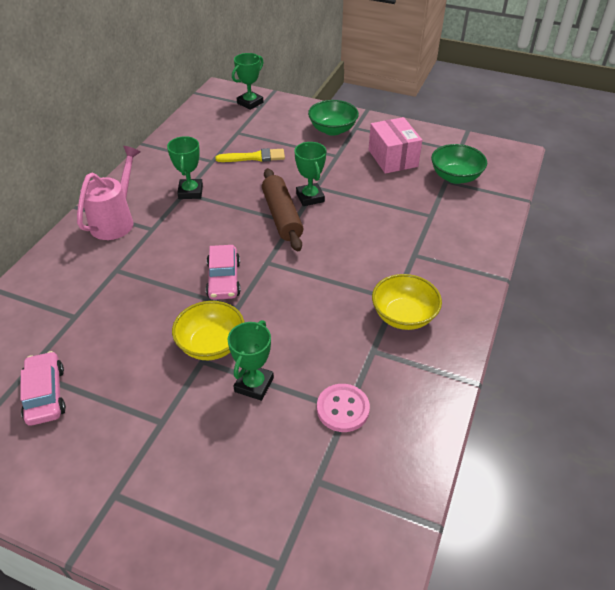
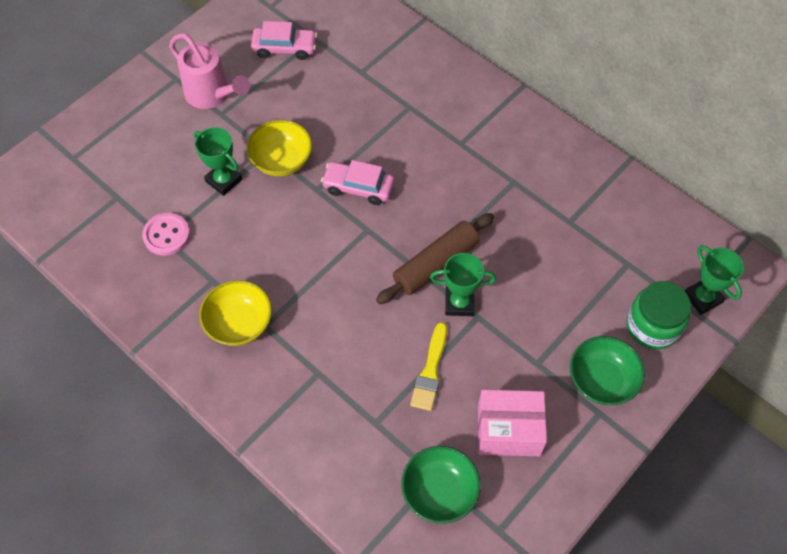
camera: 110 degrees right, 15 degrees up
(116, 221) = (486, 115): pink watering can -> pink watering can (212, 95)
(190, 192) = (513, 188): green trophy -> none
(254, 157) = (563, 267): yellow brush -> yellow brush (430, 371)
(281, 117) = (652, 326): none -> green jar
(282, 216) = (436, 264): brown rolling pin -> brown rolling pin turned 45 degrees counterclockwise

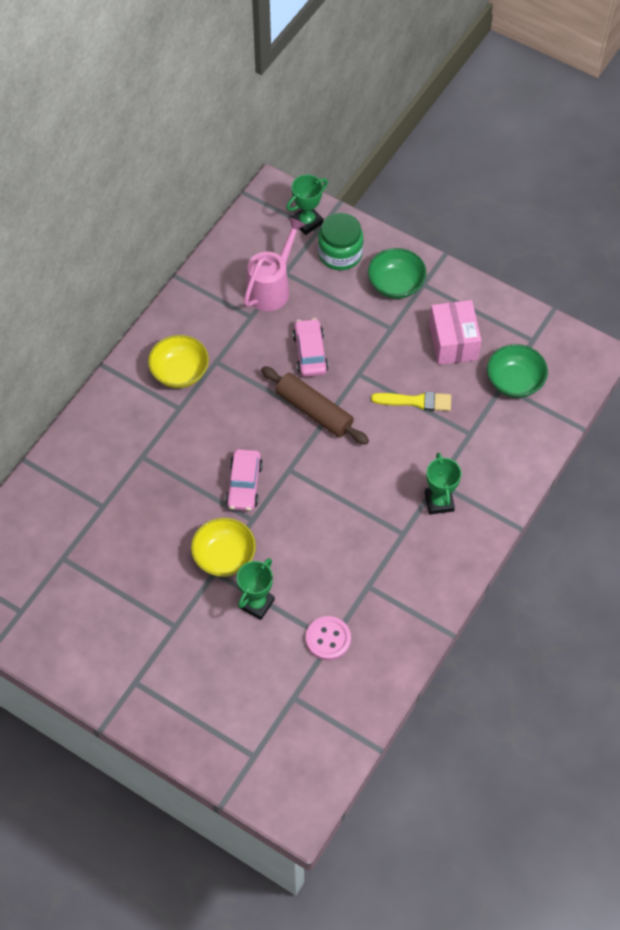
camera: 100 degrees left, 0 degrees up
(212, 95) = (152, 641): pink watering can -> pink watering can (272, 288)
(239, 324) = (406, 554): yellow bowl -> yellow bowl (180, 372)
(285, 48) = (79, 584): pink car -> pink car (310, 353)
(459, 303) = (348, 388): green trophy -> green trophy (439, 502)

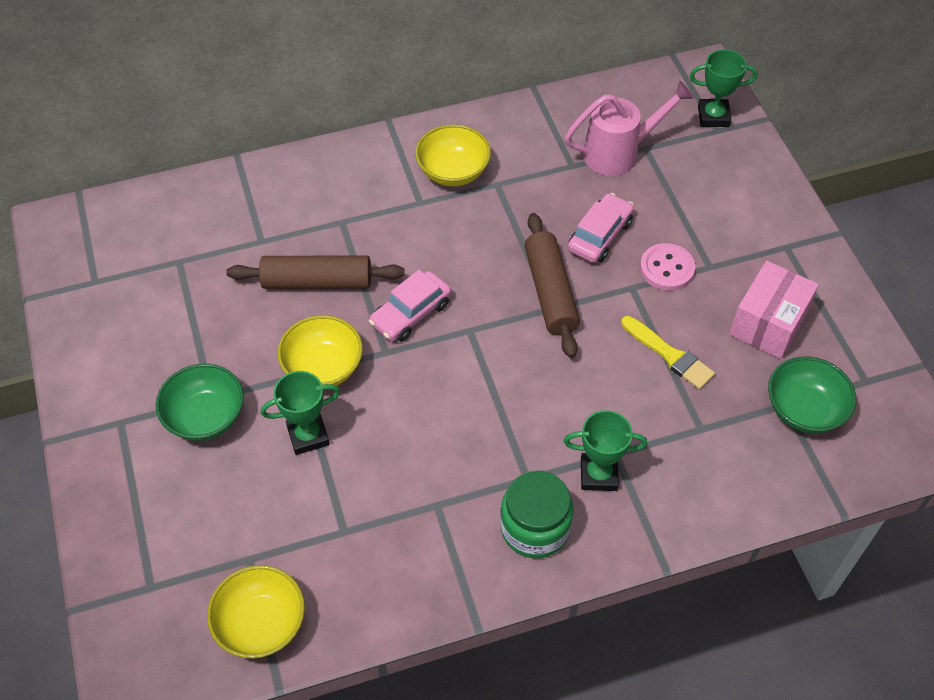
camera: 40 degrees right, 5 degrees down
(166, 507) = (317, 282): none -> brown rolling pin
(328, 639) = (342, 527): pink button -> pink button (667, 268)
(336, 725) = (261, 624): none -> yellow bowl
(340, 254) = (721, 164): green jar -> green jar (535, 528)
(396, 284) = (755, 228): green bowl -> green bowl (205, 417)
(439, 502) = (598, 474): green trophy -> green trophy turned 60 degrees clockwise

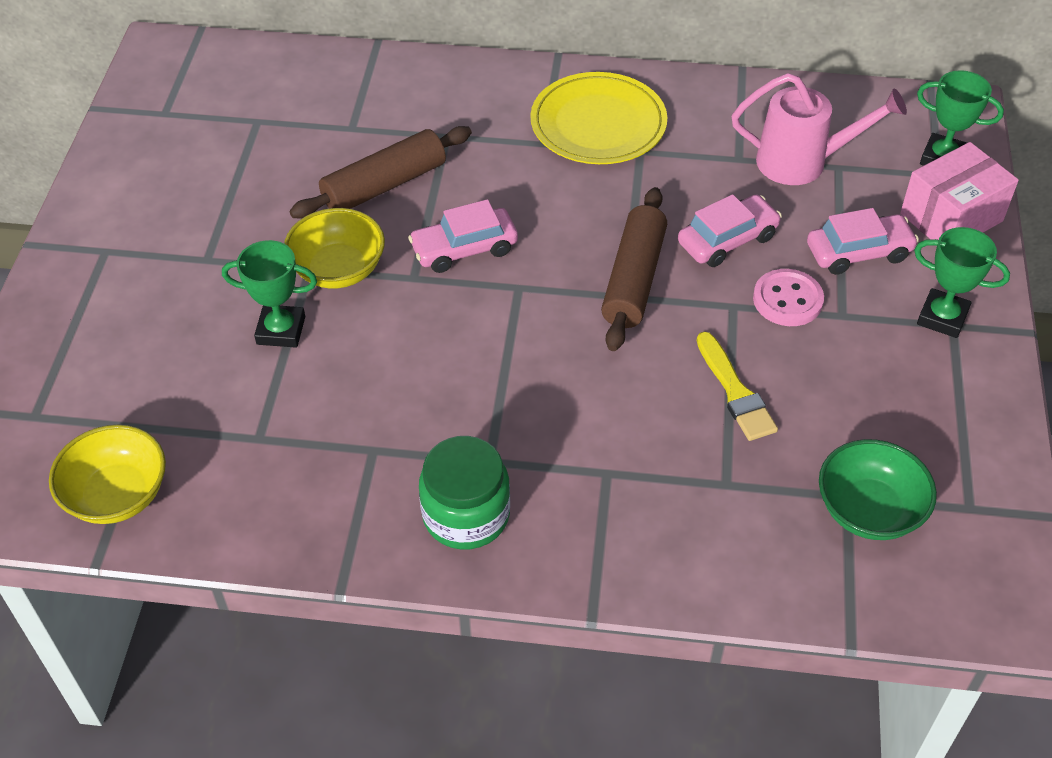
camera: 25 degrees right, 5 degrees down
(205, 417) = (190, 275): green bowl -> none
(317, 282) = (384, 185): brown rolling pin -> brown rolling pin turned 60 degrees counterclockwise
(453, 171) = (598, 124): yellow bowl -> yellow plate
(598, 474) = (573, 487): green trophy -> green trophy (942, 317)
(695, 212) = (858, 252): none -> pink car
(768, 323) = (879, 400): pink box -> pink box (951, 217)

